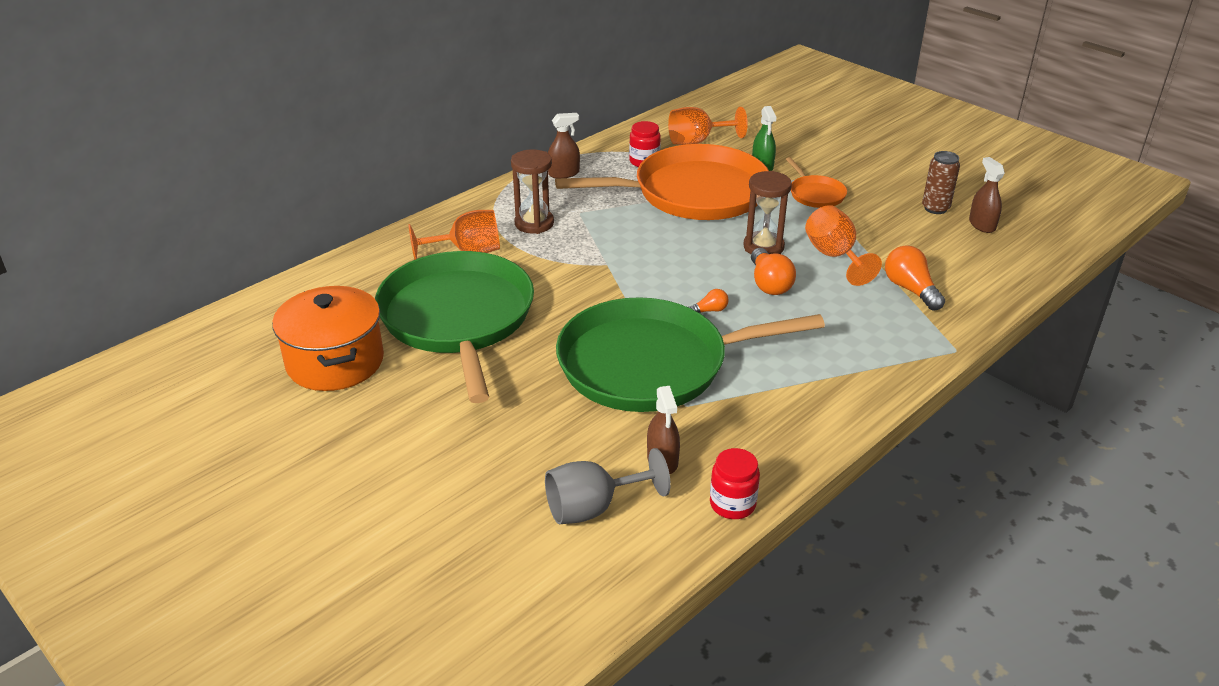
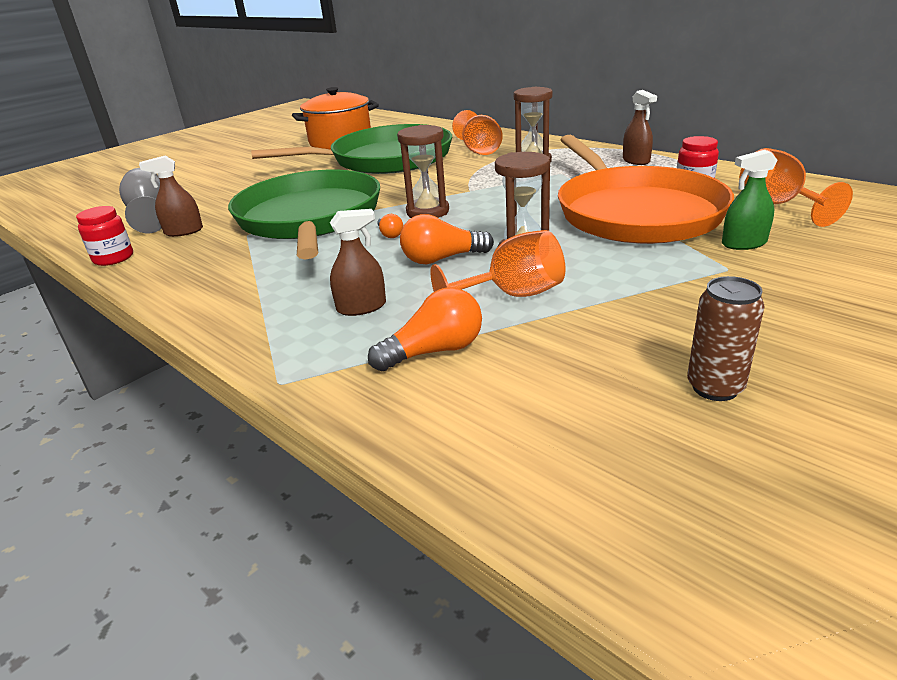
camera: 90 degrees right, 5 degrees down
(658, 289) = (427, 212): none -> brown hourglass
(815, 194) = (687, 280): orange pan -> none
(982, 225) = (680, 442): brown spray bottle -> brown spray bottle (361, 307)

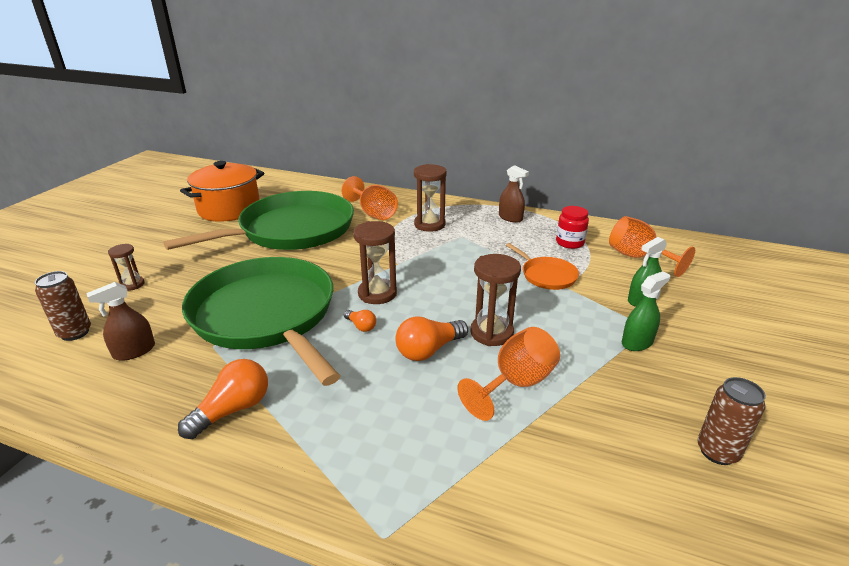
camera: 25 degrees left, 0 degrees up
(113, 258) = (71, 403): red jar -> none
(150, 215) = (75, 333): grey goblet -> brown can
(217, 188) = (132, 284): none -> brown hourglass
(361, 307) = (396, 422): brown spray bottle -> none
(435, 351) = (496, 462): orange light bulb -> orange light bulb (233, 410)
(635, 212) = (546, 275): orange pan -> orange pan, size x0.42
(699, 279) = (637, 342): none -> green spray bottle

